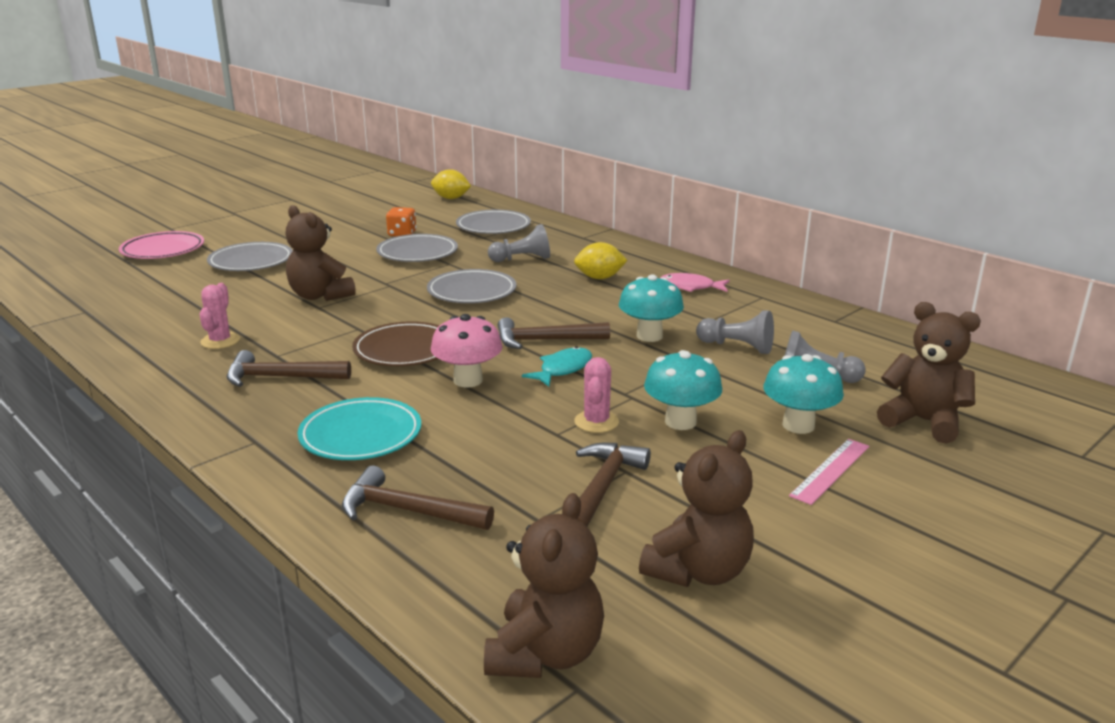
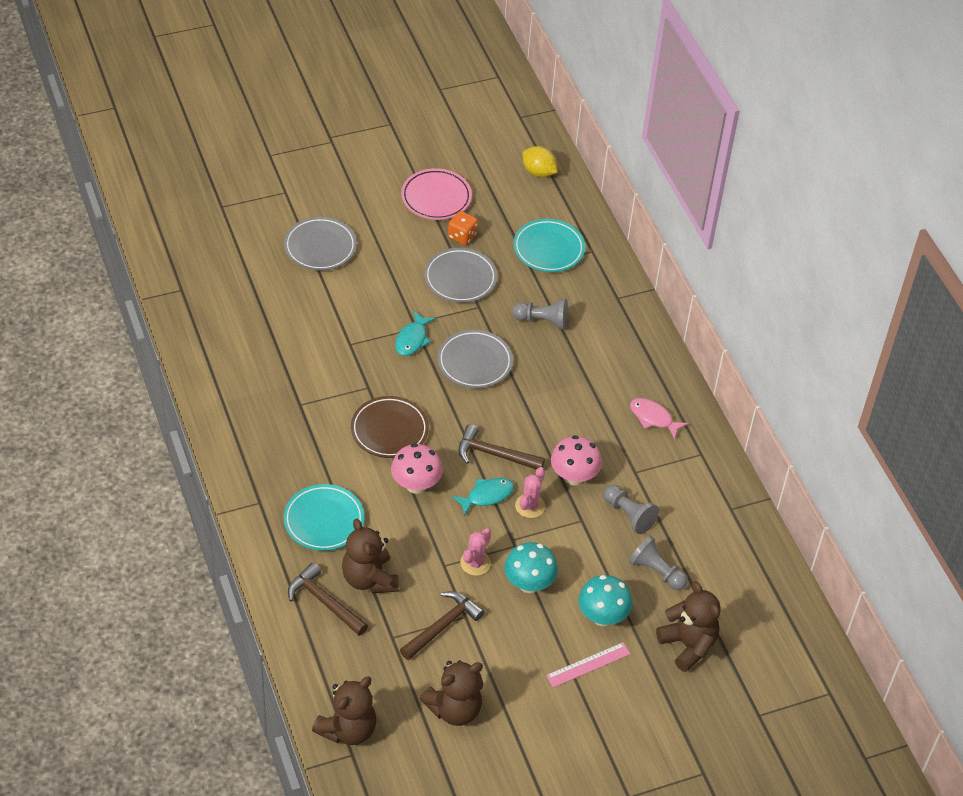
camera: 20 degrees right, 25 degrees up
(163, 250) = (255, 200): pink plate -> pink plate (436, 198)
(220, 341) = (266, 370): pink cactus -> pink cactus (530, 506)
(280, 377) = (294, 434): brown hammer -> none
(320, 296) = (356, 326): brown teddy bear -> brown teddy bear (369, 579)
(391, 292) = (412, 339): none -> turquoise fish
(493, 227) = (548, 249): grey plate -> turquoise plate
(599, 278) = (588, 376): yellow lemon -> none
(649, 336) = (574, 477): turquoise mushroom -> pink mushroom

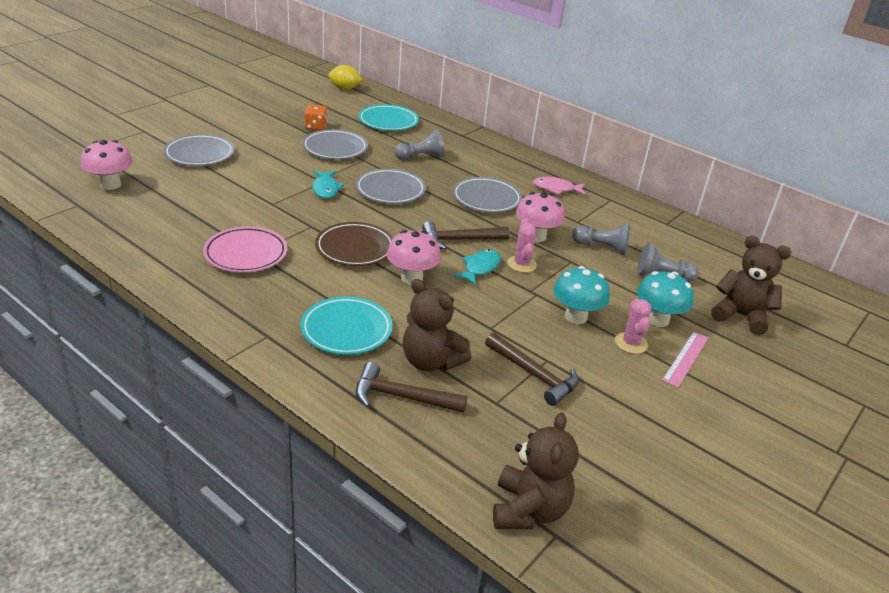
camera: 30 degrees left, 15 degrees down
(220, 269) = (111, 185): none -> pink mushroom
(436, 198) = (277, 112): pink plate -> pink plate (246, 254)
(443, 626) = (534, 375): brown hammer -> brown hammer turned 120 degrees clockwise
(454, 709) = (614, 442): brown teddy bear -> none
(475, 563) = (516, 317): pink cactus -> pink cactus (631, 343)
(565, 408) = (486, 199): none -> grey plate

